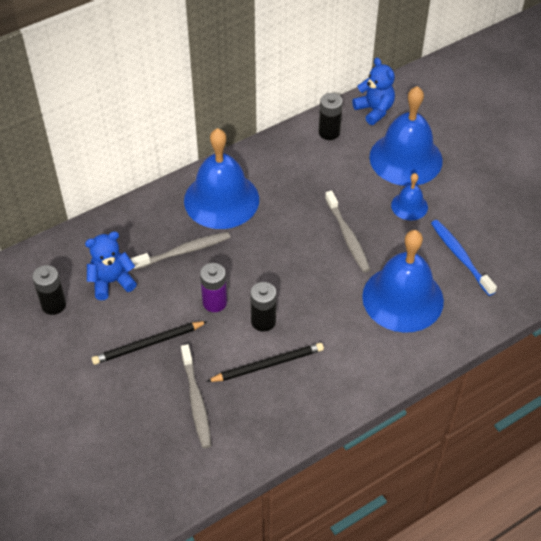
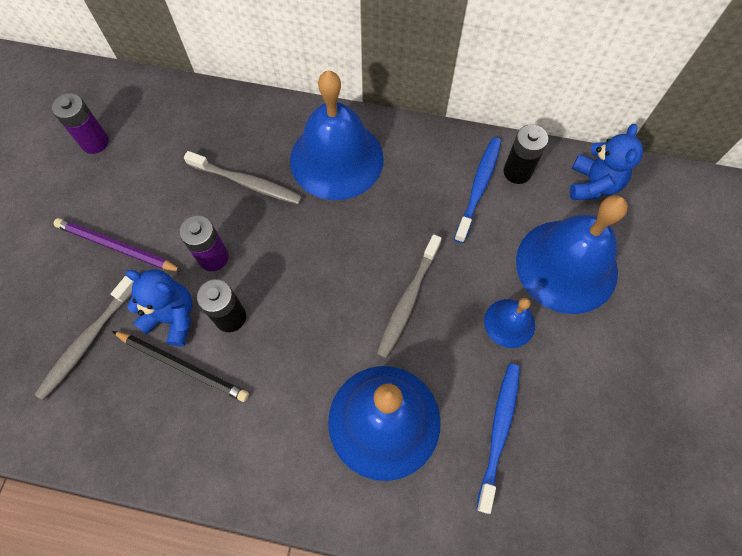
camera: 45 degrees right, 15 degrees up
(53, 305) = (95, 142): black battery -> purple battery
(111, 282) = (159, 160): blue teddy bear -> blue teddy bear (172, 317)
(148, 344) = (117, 247): black pencil -> purple pencil
(318, 155) = (478, 188): none -> blue toothbrush

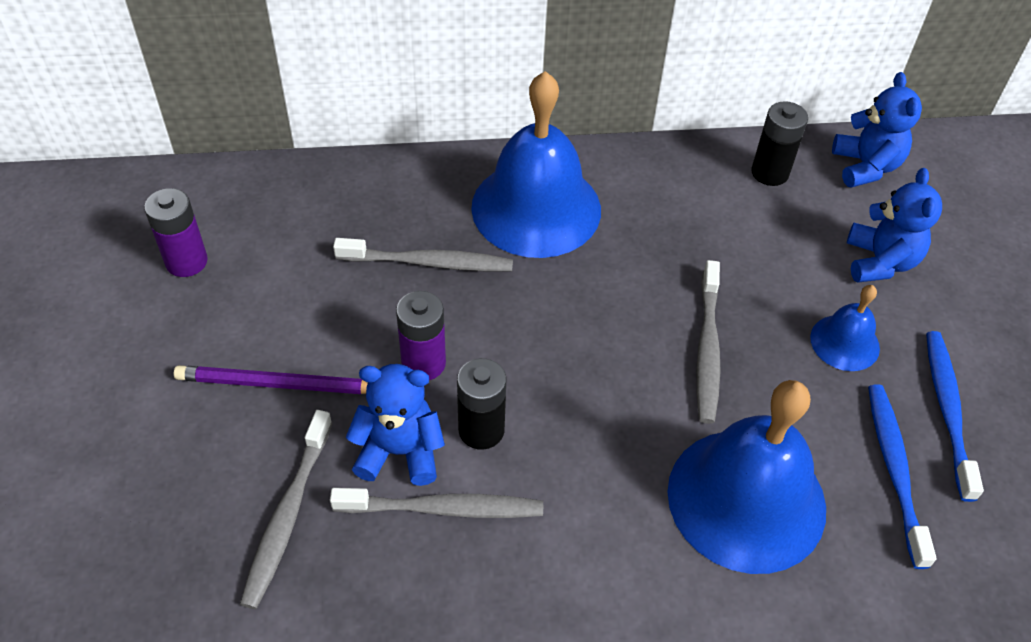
camera: 20 degrees left, 15 degrees down
(183, 366) = (442, 508): black pencil -> grey toothbrush
(478, 188) = (732, 201): blue toothbrush -> blue toothbrush (947, 411)
(566, 266) = (880, 262): blue bell -> blue teddy bear

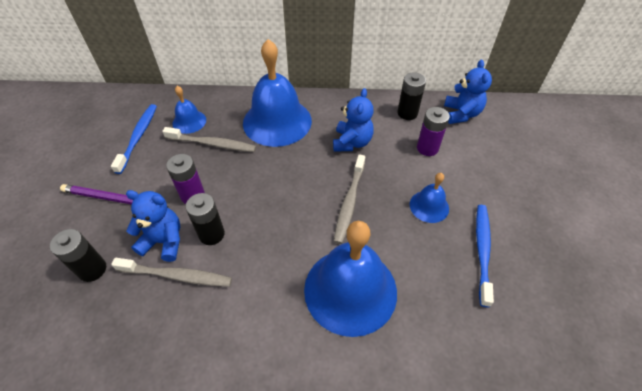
camera: 10 degrees right, 0 degrees up
(186, 261) = (91, 133): purple battery -> purple battery (427, 148)
(288, 514) = (92, 269): grey toothbrush -> black battery
(369, 222) = (189, 121): none -> blue bell
(880, 262) = (459, 164): blue teddy bear -> blue teddy bear (352, 142)
(894, 471) = (443, 283): blue toothbrush -> blue toothbrush (138, 137)

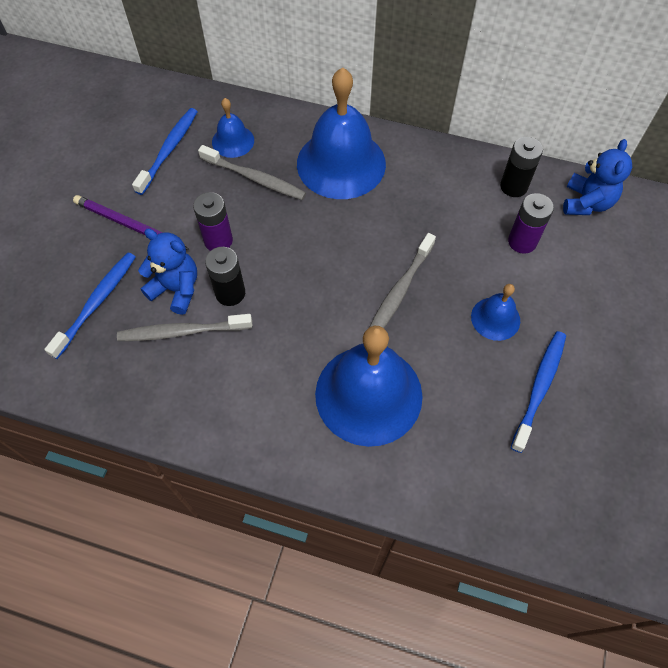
camera: 15 degrees right, 10 degrees up
(92, 269) = (96, 303): black battery -> blue toothbrush
(176, 276) = (183, 332): grey toothbrush -> grey toothbrush turned 150 degrees clockwise
(352, 142) = (427, 213): blue teddy bear -> none

